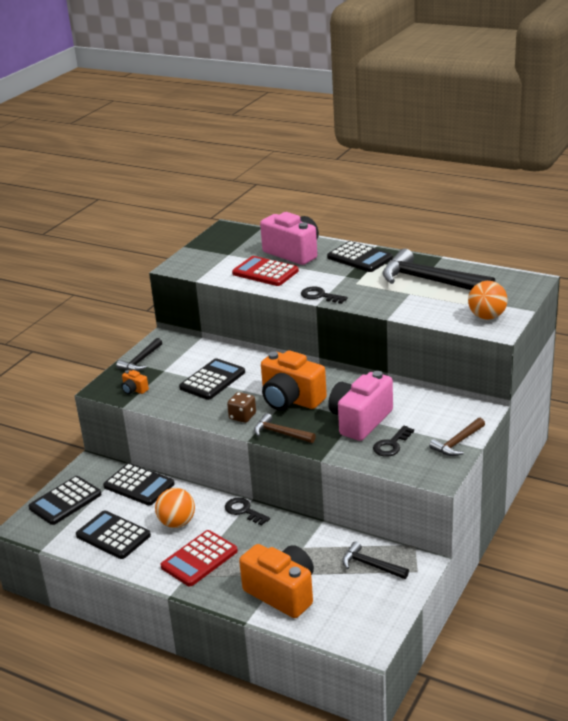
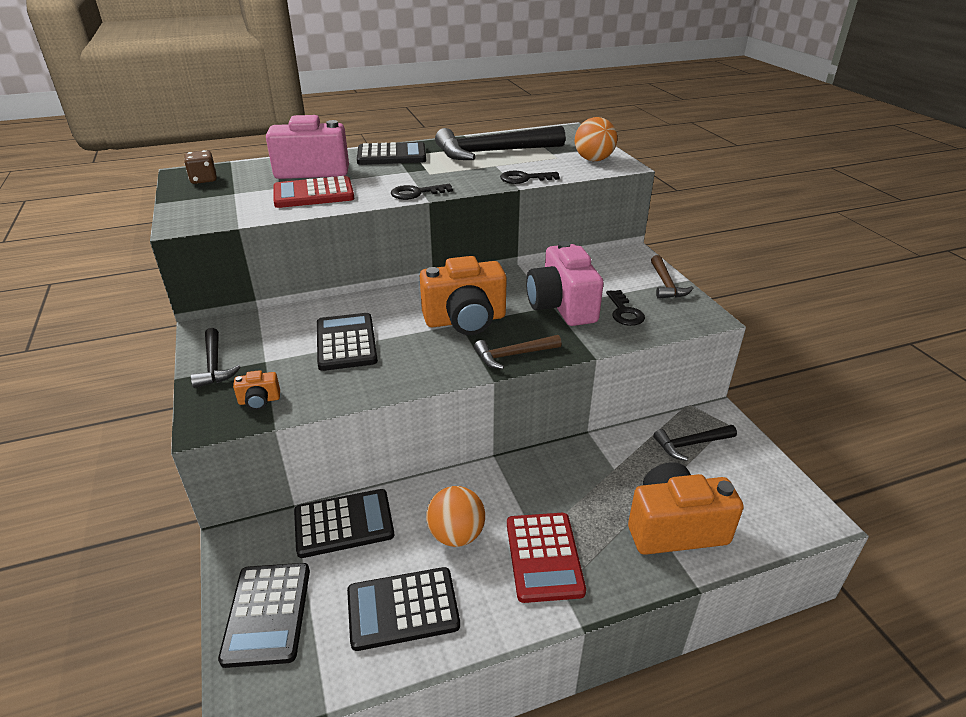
camera: 50 degrees left, 5 degrees up
(242, 416) = (445, 360): brown dice -> brown dice (203, 180)
(244, 511) = (505, 472): black key -> black key (524, 179)

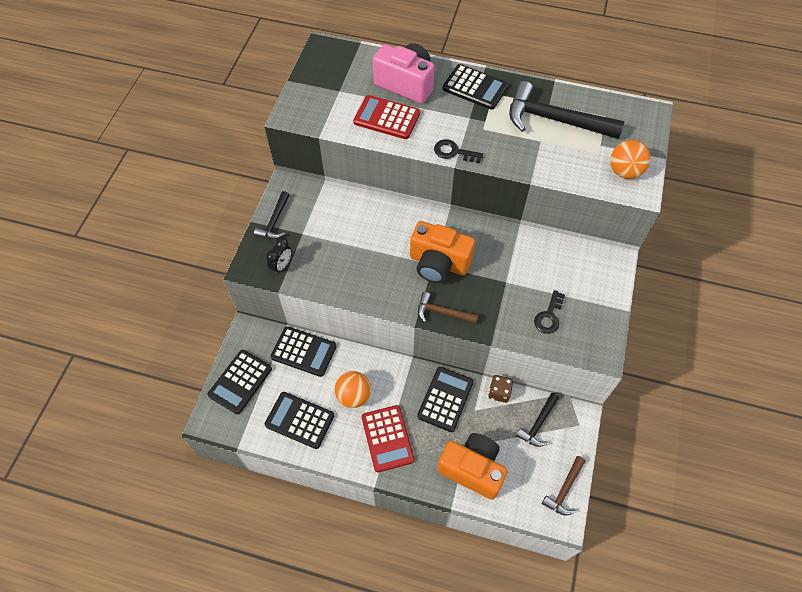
camera: 35 degrees right, 25 degrees up
(203, 180) = (330, 62): brown dice -> brown dice (499, 392)
(259, 401) = (282, 265): orange camera -> black clock
(346, 342) = (355, 243): black calculator -> black calculator (445, 399)
(524, 179) = (546, 172): black key -> none
(544, 557) = (387, 438): red calculator -> red calculator turned 45 degrees counterclockwise
(561, 306) = (511, 286): pink camera -> none
(666, 284) = (606, 306): brown hammer -> brown hammer (564, 490)
(691, 444) = (538, 424): black hammer -> black hammer turned 75 degrees counterclockwise

